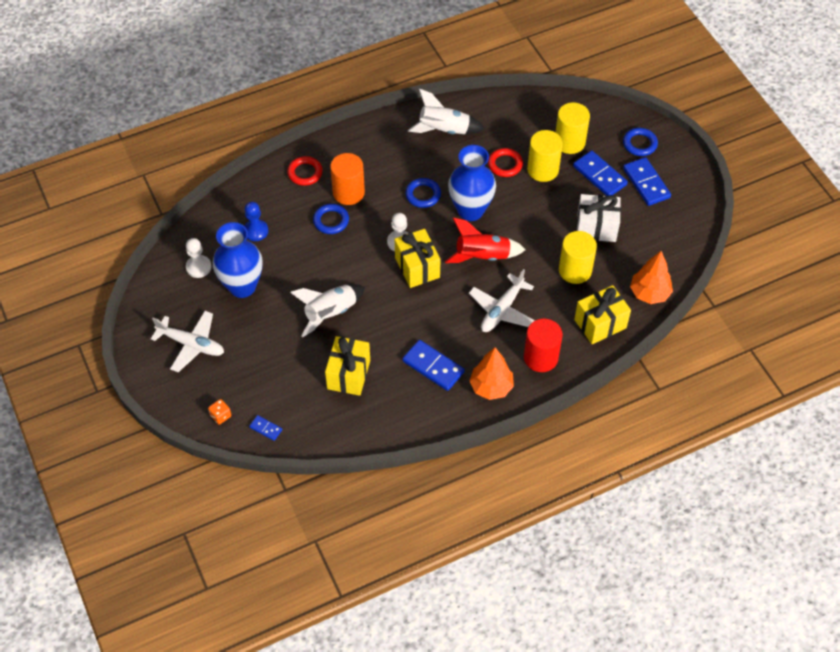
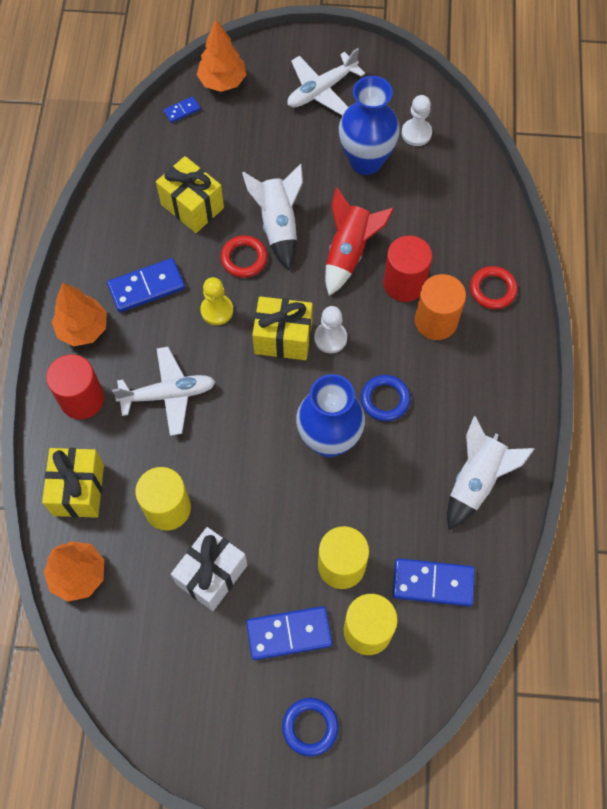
camera: 120 degrees right, 10 degrees up
(220, 415) = (222, 81): orange dice -> orange tree
(256, 231) = (434, 204): blue pawn -> none
(331, 221) = (404, 283): blue ring -> red cylinder
(422, 315) = (217, 310): none -> yellow pawn
(482, 256) = (254, 415): red rocket -> red rocket (349, 252)
(502, 310) = (168, 394): white plane -> white plane turned 105 degrees clockwise
(505, 164) = (377, 523): red ring -> red ring (244, 258)
(646, 183) = (240, 689): blue domino -> blue domino (433, 583)

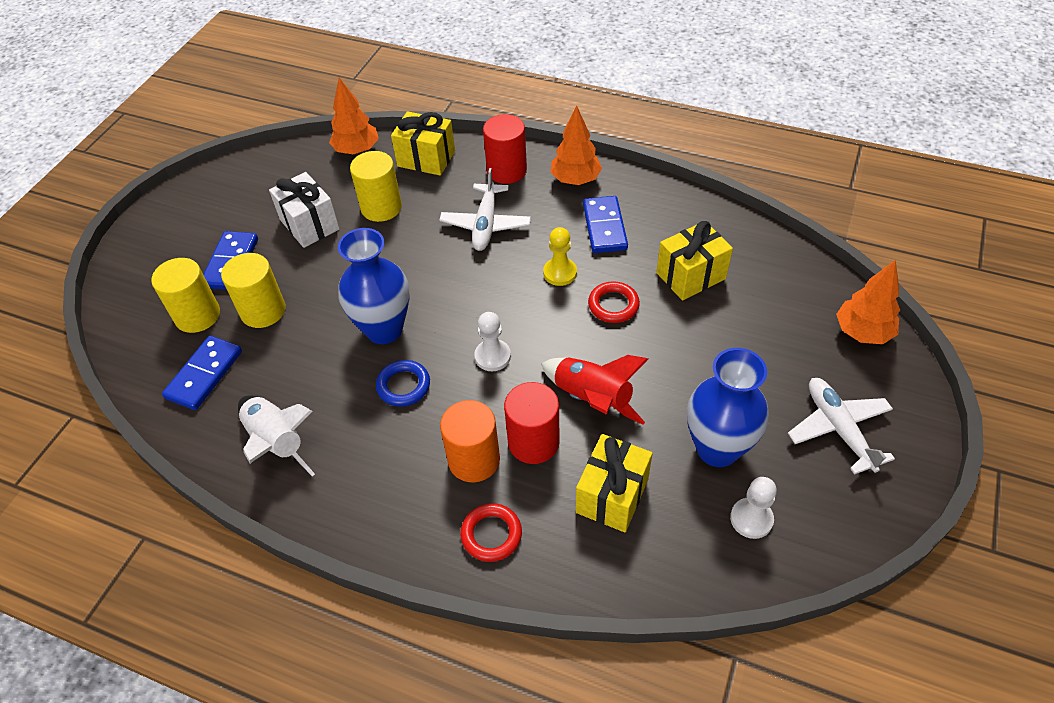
camera: 110 degrees right, 15 degrees down
(182, 111) = (822, 289): blue domino -> none
(278, 225) = (647, 342): white rocket -> none
(283, 338) = (508, 317): yellow gift -> yellow gift (612, 495)
(310, 727) = (152, 261): blue ring -> none

